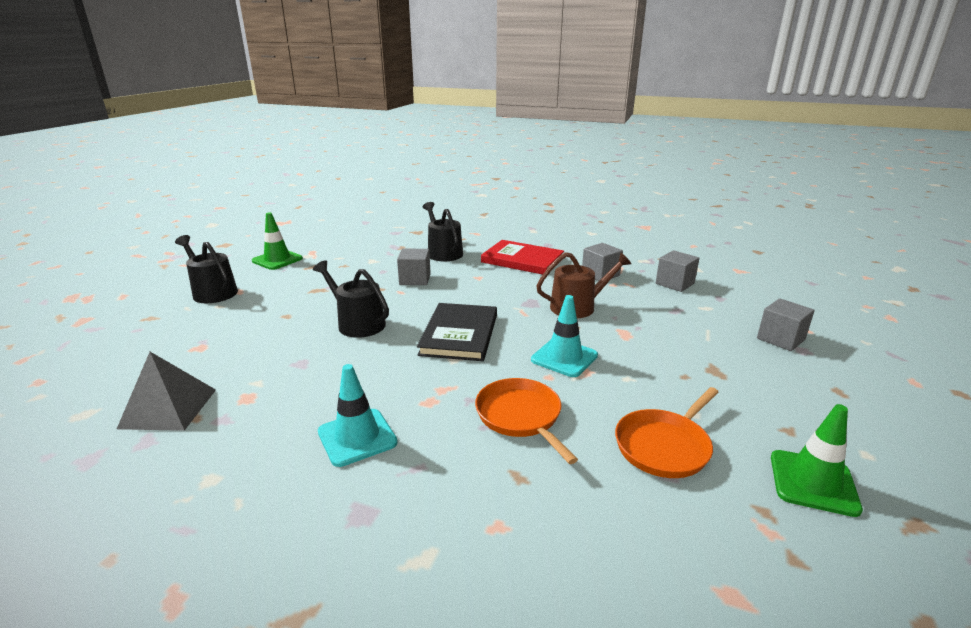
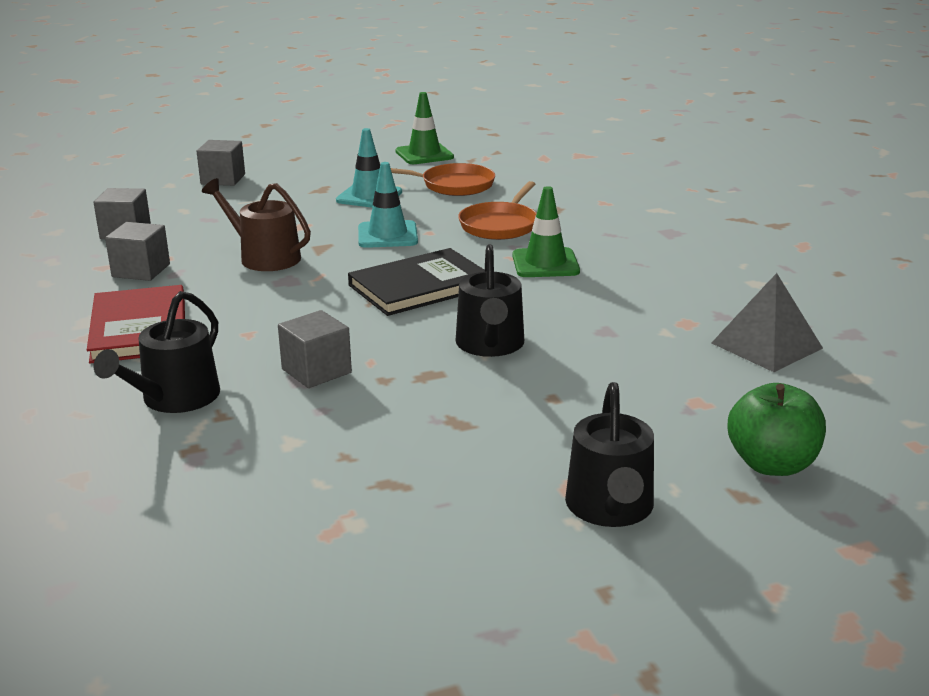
camera: 130 degrees left, 0 degrees up
(138, 335) = (771, 464): none -> green apple
(277, 260) = (418, 544): green traffic cone -> green traffic cone (545, 263)
(357, 437) = (627, 261): turquoise traffic cone -> turquoise traffic cone (369, 196)

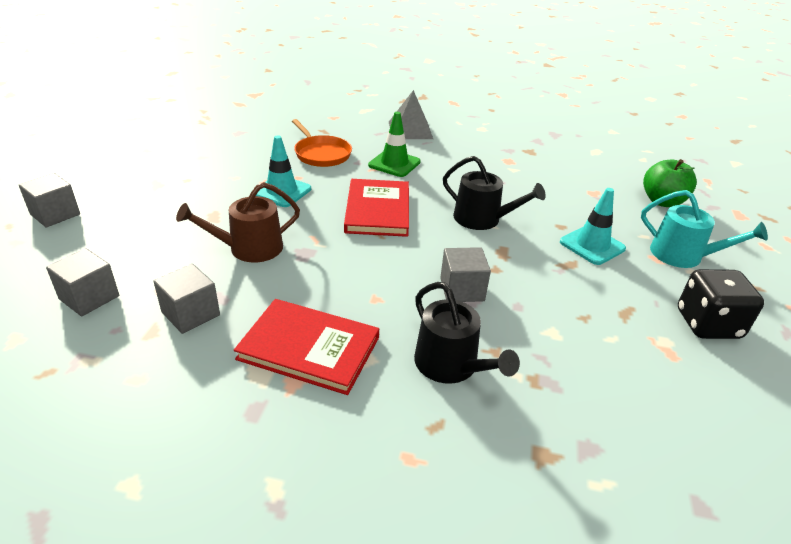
camera: 60 degrees left, 10 degrees up
(369, 196) = (203, 173): turquoise traffic cone -> turquoise traffic cone (592, 245)
(420, 286) = (377, 210): black book -> red book
(424, 154) = (162, 130): green traffic cone -> none
(435, 554) = (707, 324): none -> black dice
(454, 185) = (235, 142): orange pan -> none
(610, 508) = (683, 256): black watering can -> turquoise watering can
(766, 345) = (550, 154): grey pyramid -> grey pyramid (410, 130)

